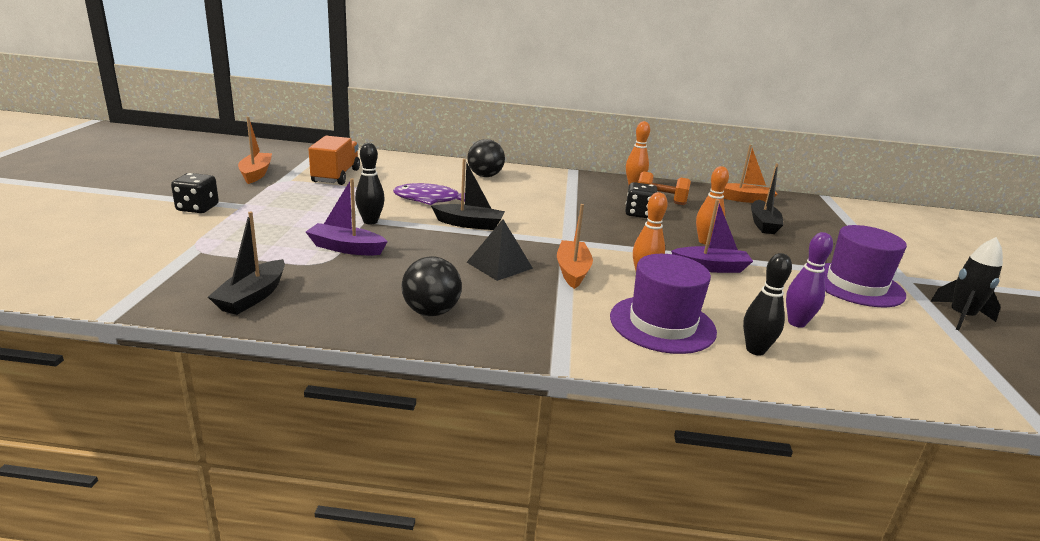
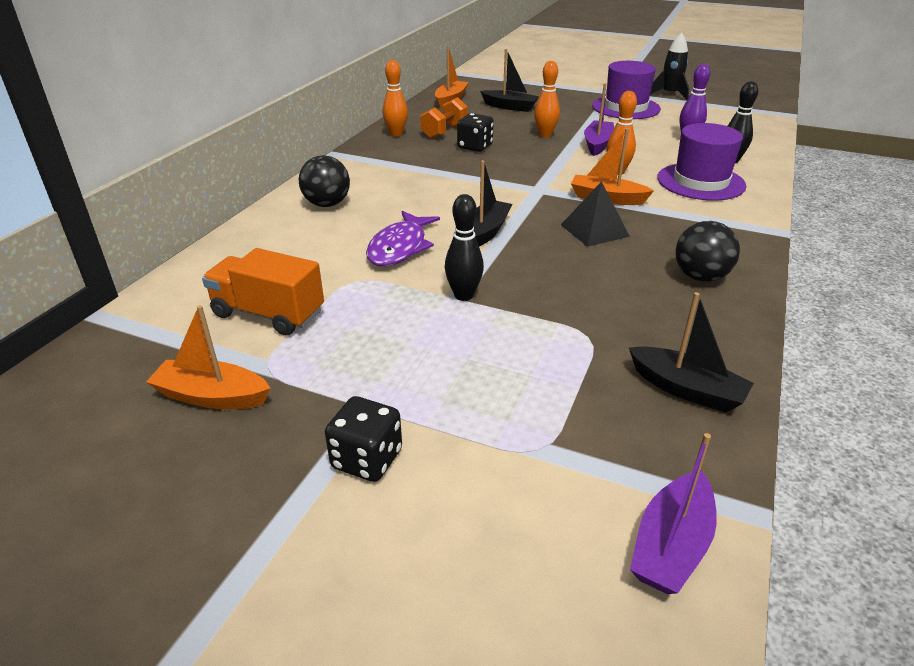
camera: 70 degrees left, 10 degrees up
(346, 248) = (547, 317): purple boat -> purple boat (671, 545)

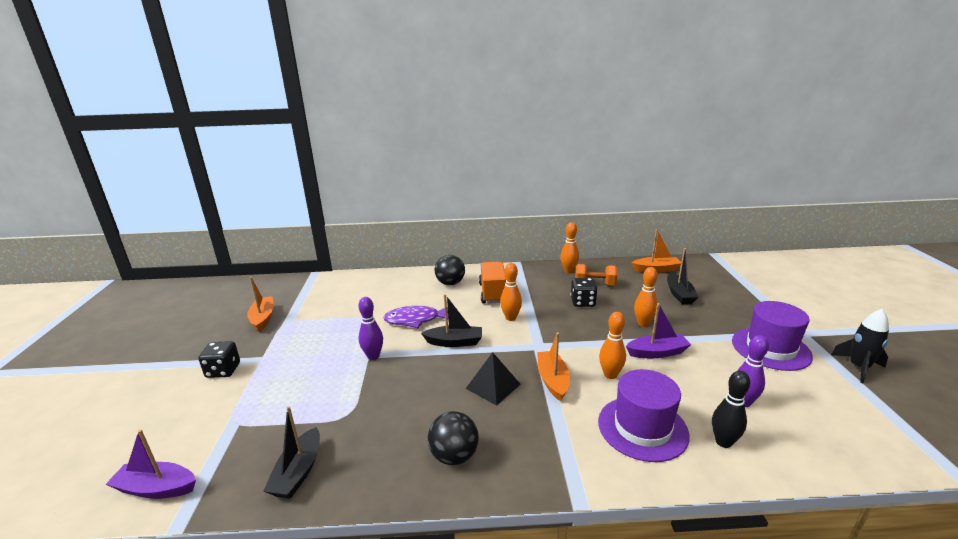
camera: 65 degrees right, 10 degrees down
(268, 314) = (330, 307): orange truck -> orange truck (493, 293)
(463, 295) = (373, 356): black bowling pin -> purple bowling pin
(465, 189) = (511, 318): none -> orange bowling pin

